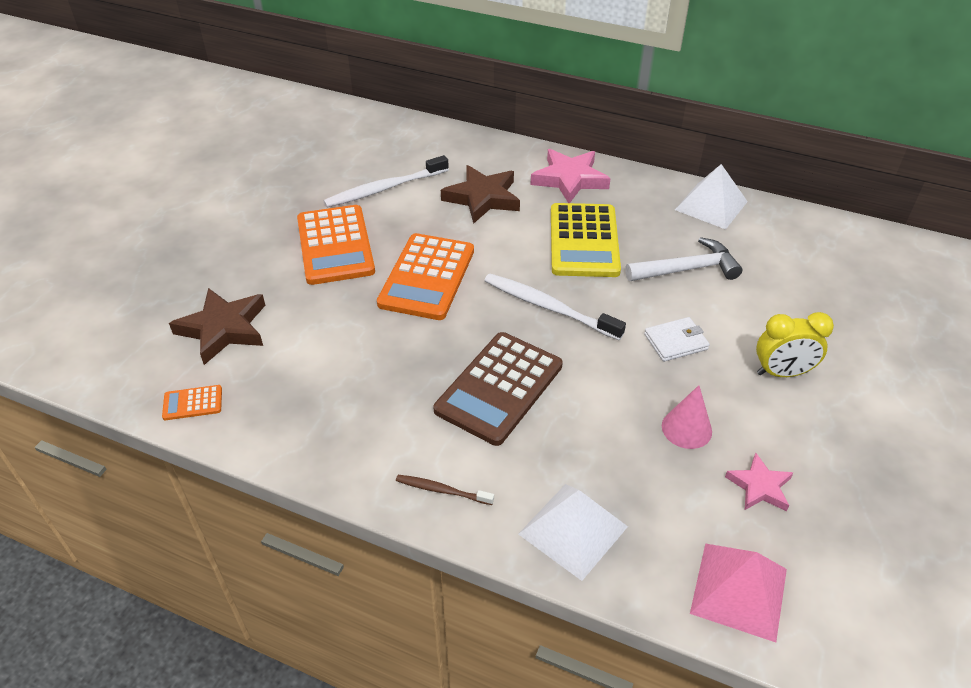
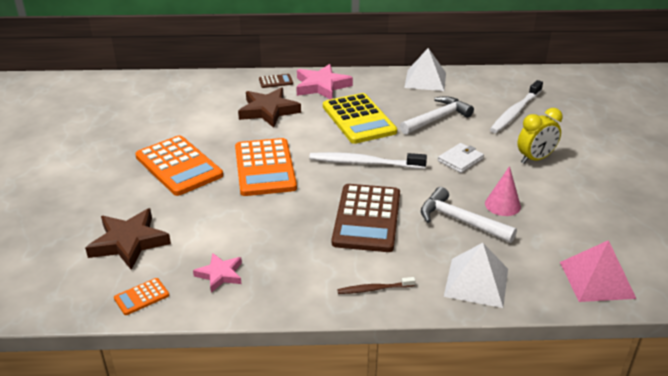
camera: 25 degrees left, 10 degrees down
(384, 189) = (189, 122): white toothbrush -> white toothbrush (515, 112)
(518, 158) = (276, 81): none -> brown calculator
(613, 433) = (460, 221): none -> white hammer
(759, 486) = (567, 222): pink star -> pink star (220, 274)

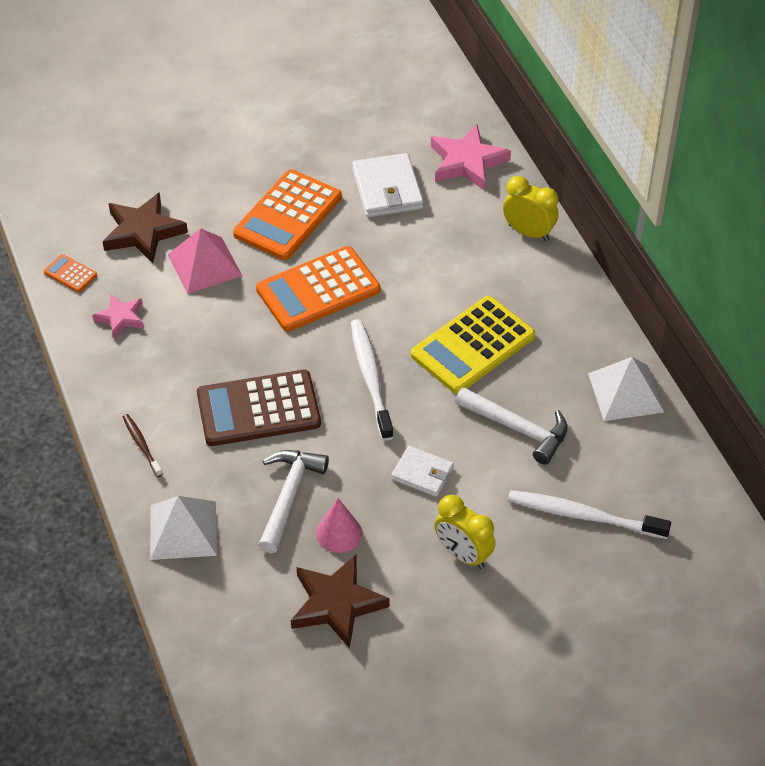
camera: 70 degrees right, 15 degrees up
(191, 121) = (387, 189): none -> white wallet
(268, 111) = (447, 251): brown star -> brown star (336, 604)
(276, 81) = (528, 232): brown calculator -> yellow clock
(321, 86) = (542, 283): pink star -> pink star (467, 162)
(596, 279) = (227, 642): pink pyramid -> pink pyramid (204, 265)

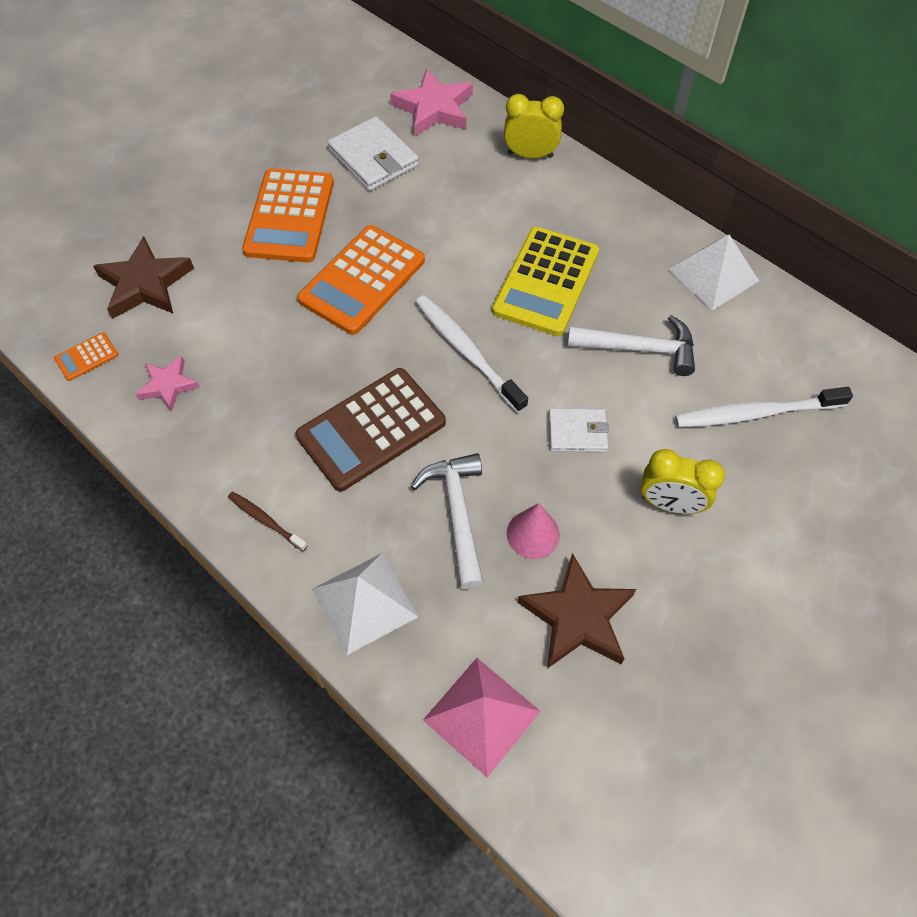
camera: 25 degrees left, 10 degrees up
(70, 274) = (87, 357): orange calculator -> orange calculator turned 45 degrees counterclockwise
(204, 265) = (230, 295): pink pyramid -> pink pyramid (481, 715)

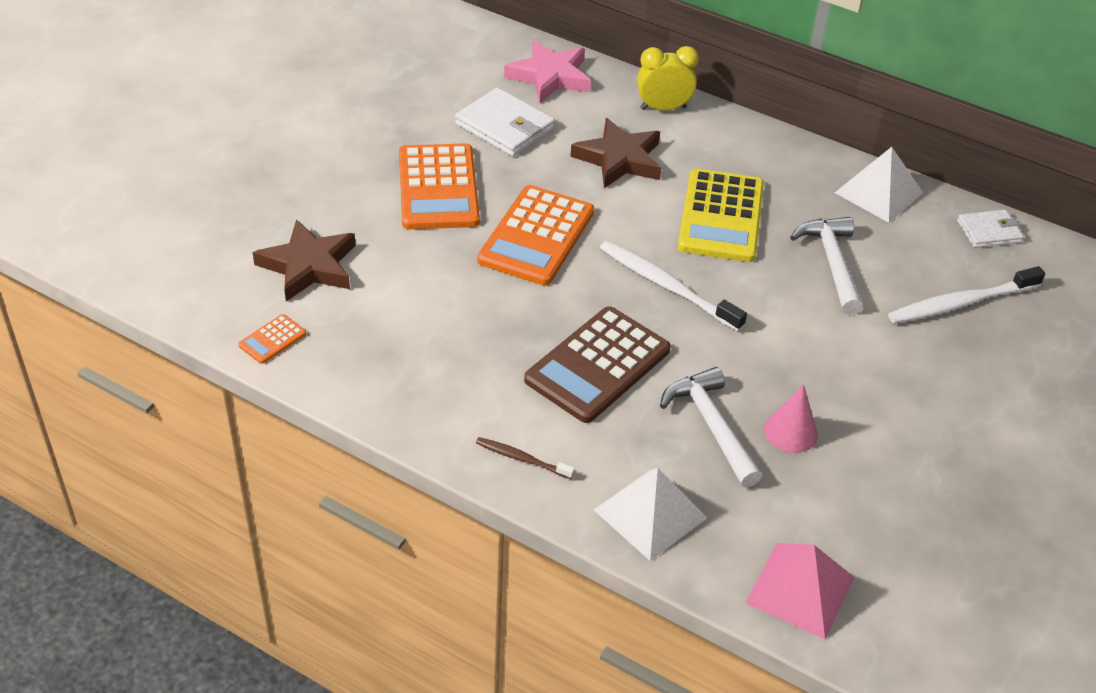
camera: 15 degrees left, 15 degrees down
(168, 385) = (371, 354): pink star -> none
(577, 432) = (800, 341): white wallet -> white wallet (988, 231)
(577, 617) = (859, 494): brown star -> brown star (619, 159)
(639, 349) = (832, 263): white hammer -> white hammer turned 90 degrees counterclockwise
(670, 504) = (910, 388): yellow clock -> none

